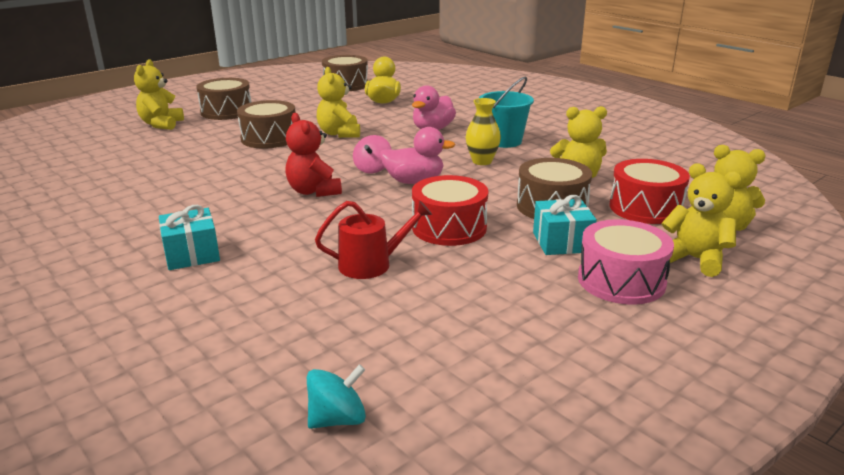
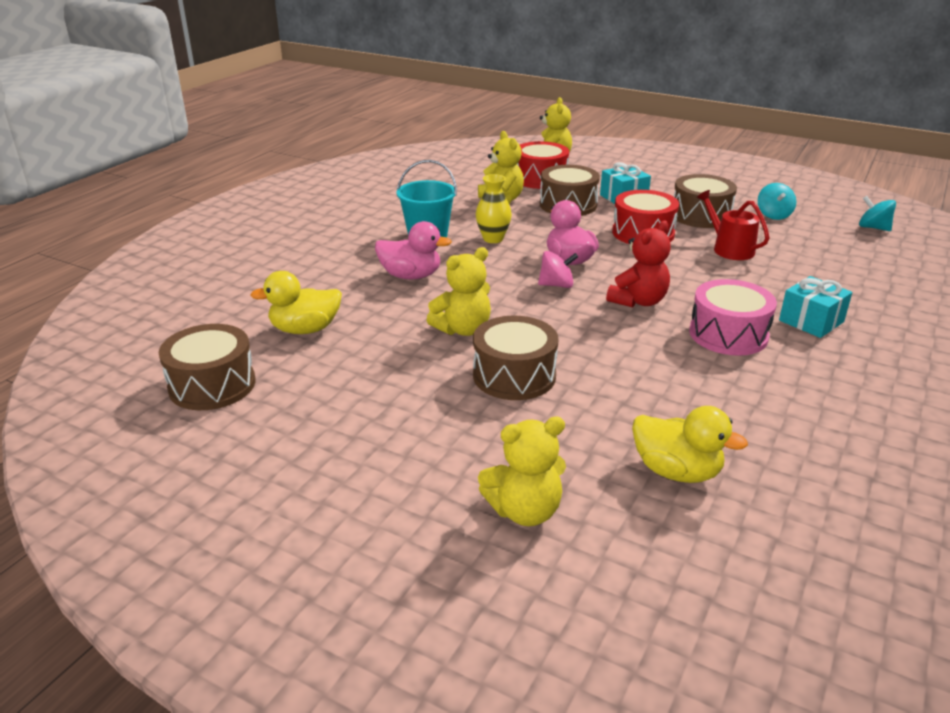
camera: 110 degrees left, 5 degrees up
(128, 157) = (676, 471): none -> yellow duck
(226, 111) = (417, 463): brown drum -> brown drum (700, 215)
(446, 336) = (773, 215): none -> turquoise spinning top
(621, 280) = (655, 181): pink drum -> pink drum (728, 334)
(694, 259) = (605, 166): yellow teddy bear -> none

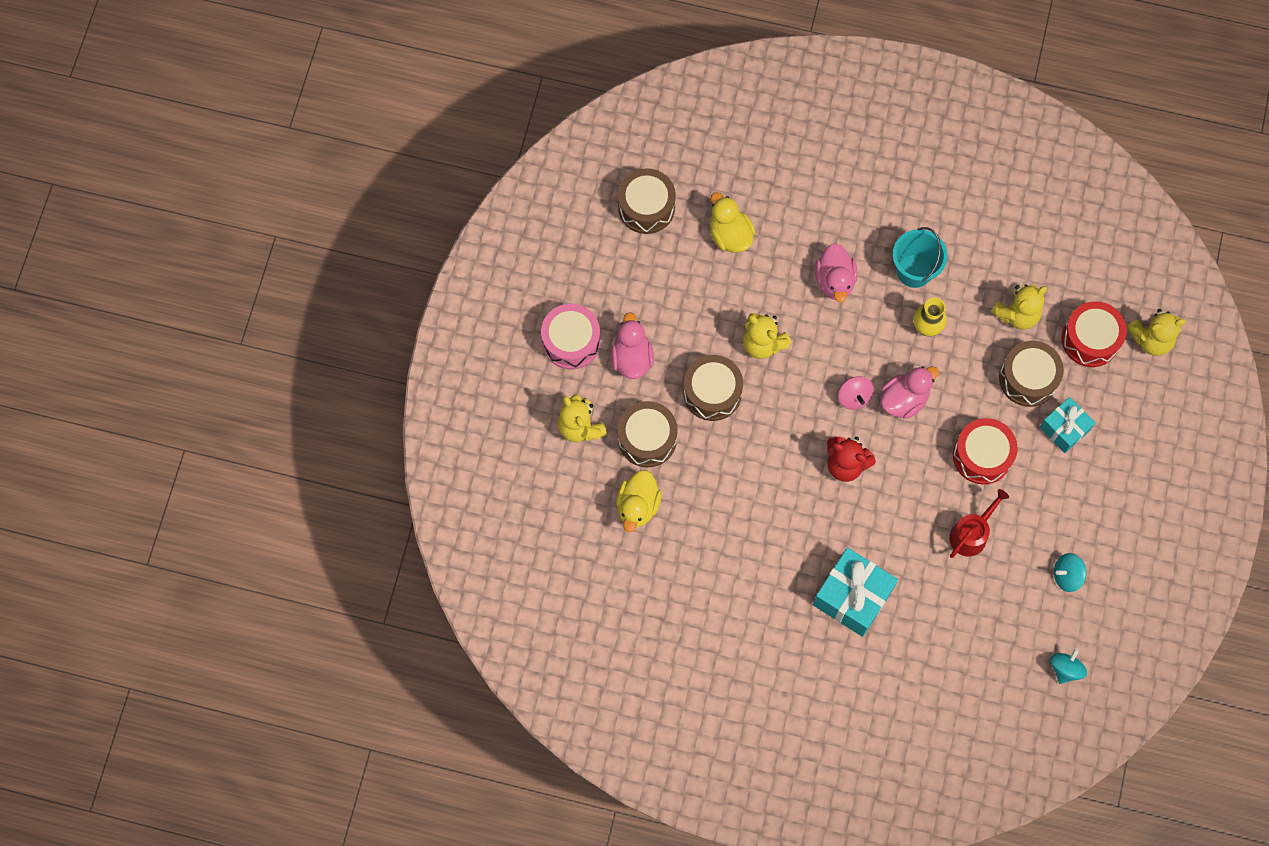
camera: 75 degrees right, 40 degrees up
(430, 436) = (632, 358): none -> pink duck
(700, 215) = (1042, 506): brown drum -> brown drum (647, 439)
(728, 334) = (812, 534): pink drum -> pink drum (571, 342)
(811, 321) = (852, 597): turquoise gift -> turquoise gift, size x1.59

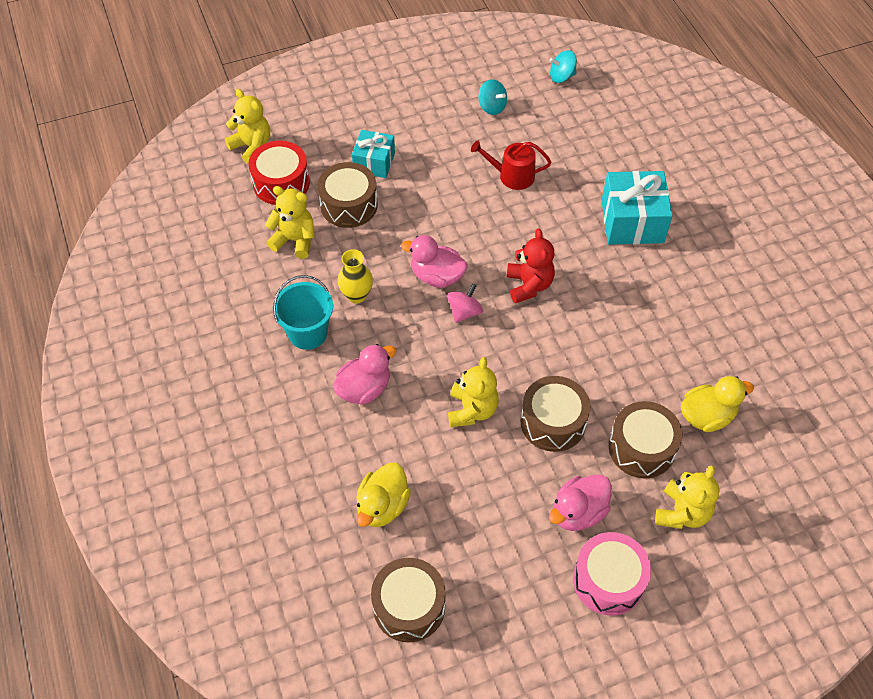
camera: 125 degrees left, 15 degrees down
(982, 456) = (441, 201): red drum -> none

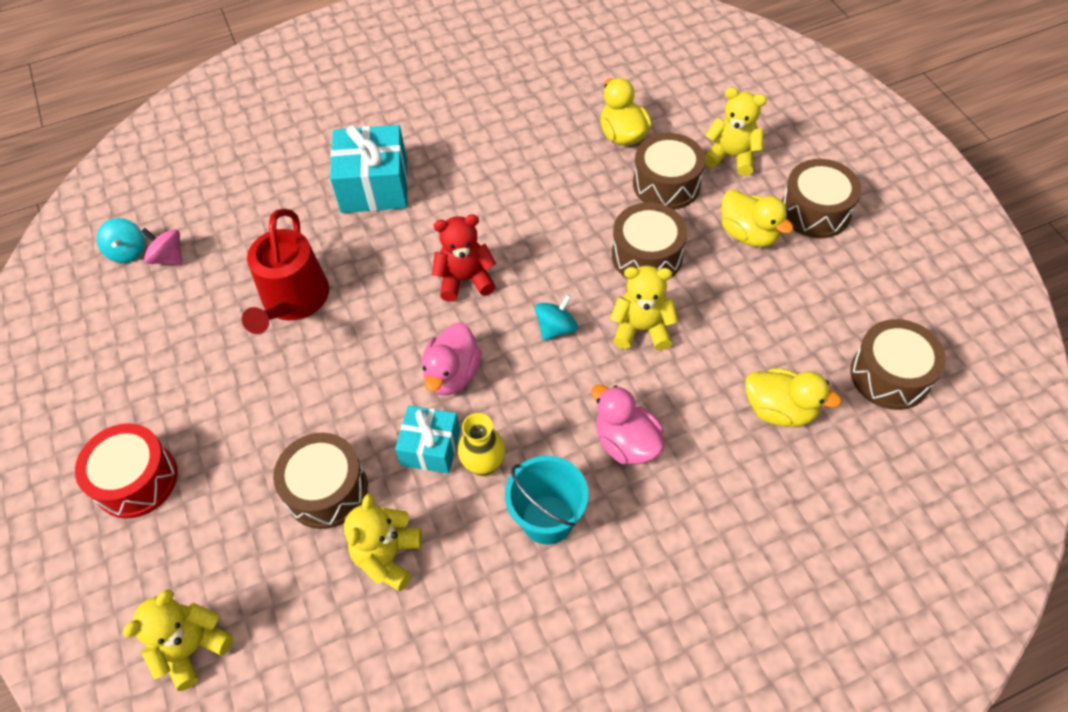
camera: 90 degrees left, 0 degrees up
(281, 183) = (275, 590): red drum -> red drum (136, 480)
(374, 162) = (250, 463): turquoise gift -> turquoise gift (430, 448)
(464, 312) = (506, 342): pink spinning top -> pink spinning top (168, 258)
(492, 107) = (168, 326): turquoise spinning top -> turquoise spinning top (556, 328)
(512, 176) = (293, 300): red watering can -> red watering can, size x1.52
(578, 512) = (748, 234): pink duck -> yellow duck
(608, 580) = (815, 211): pink drum -> brown drum

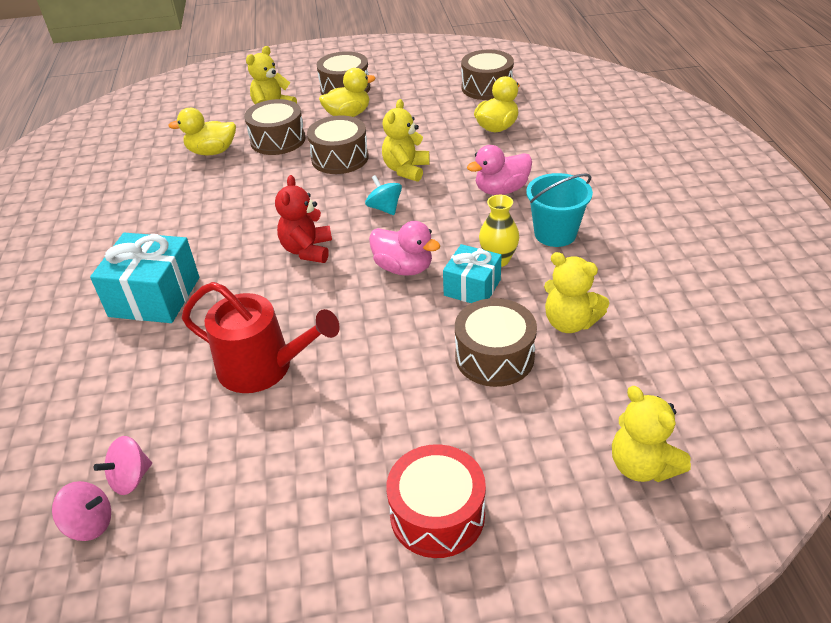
camera: 75 degrees left, 15 degrees down
(128, 251) = (90, 523): turquoise spinning top -> pink spinning top

